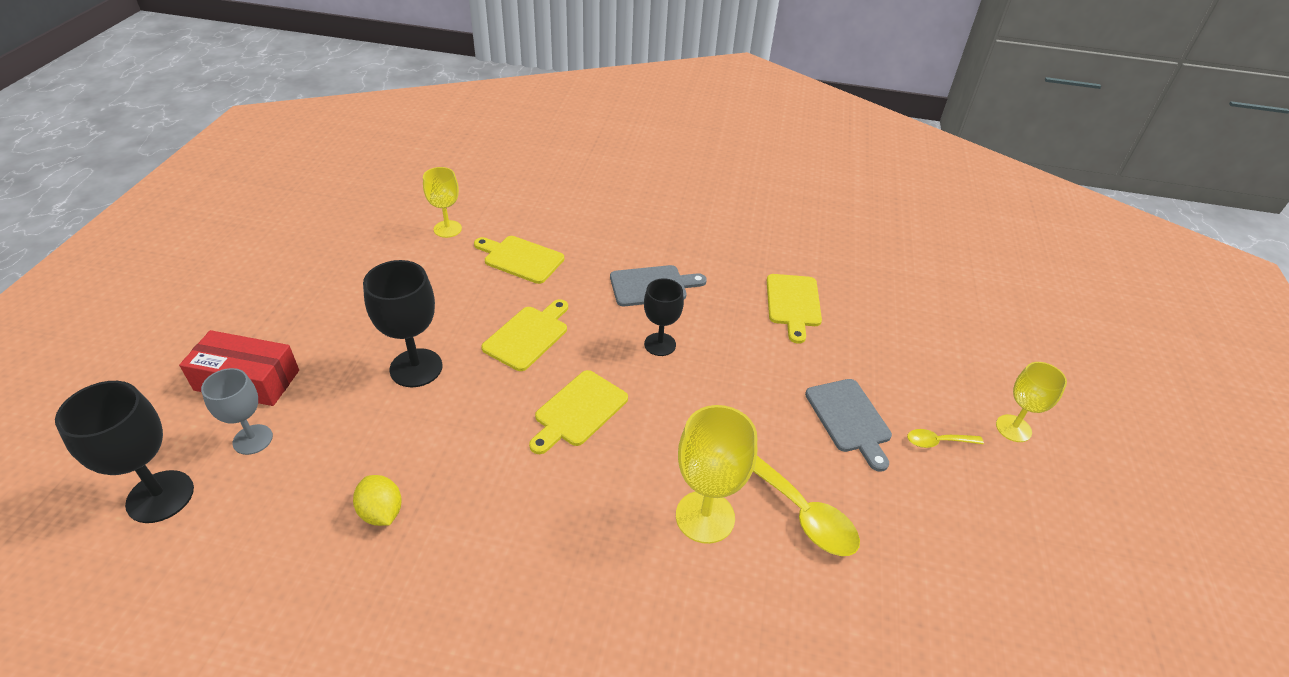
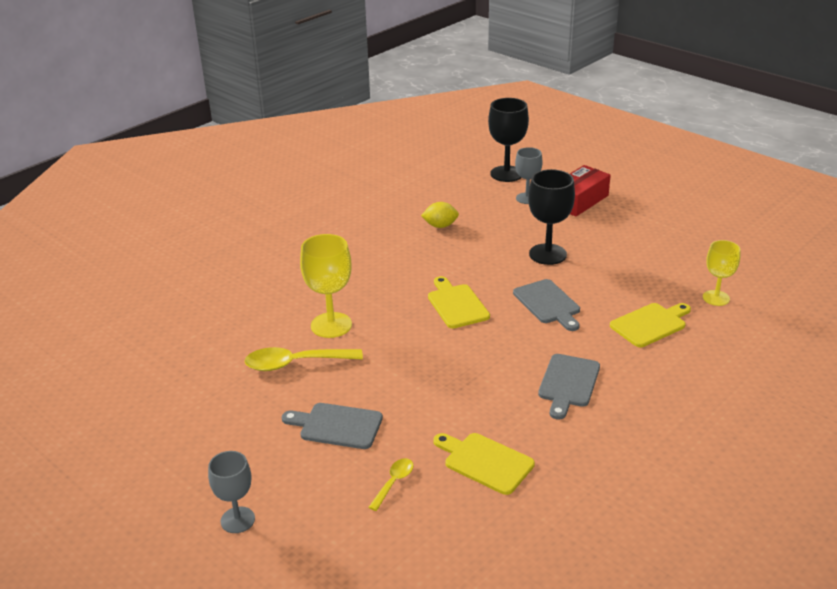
camera: 125 degrees right, 10 degrees down
(528, 336) = (548, 304): yellow cutting board -> grey cutting board
(660, 344) = (492, 361): black goblet -> none
(937, 442) = (273, 462): yellow spoon -> yellow spoon (394, 482)
(1013, 428) = (237, 520): yellow goblet -> grey goblet

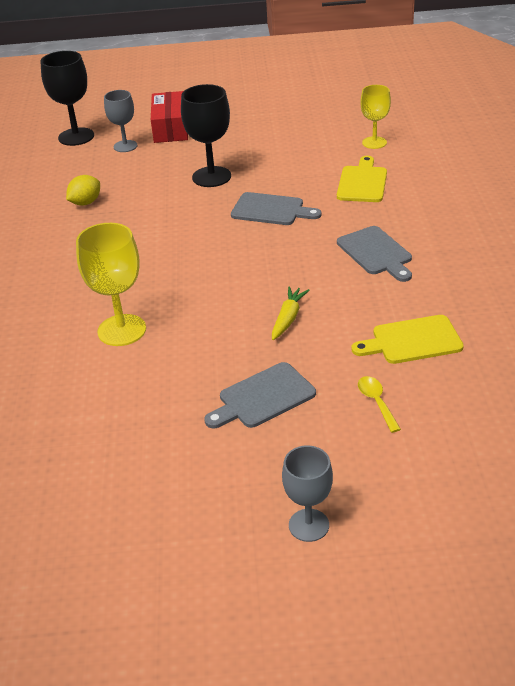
camera: 45 degrees left, 5 degrees up
(295, 364) = (142, 379): yellow spoon -> none
(434, 387) = (288, 318): none -> yellow carrot
(456, 304) = (202, 251): yellow cutting board -> none

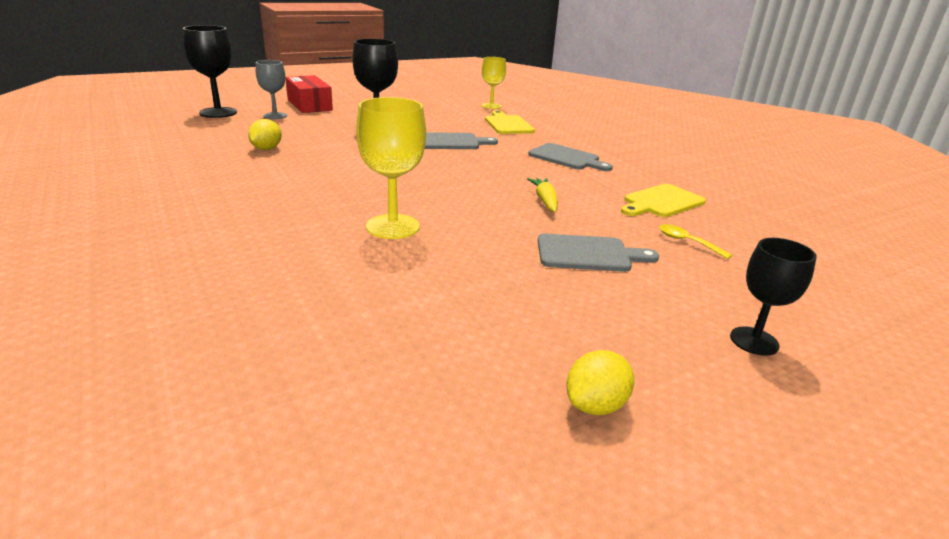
camera: 30 degrees left, 10 degrees down
(126, 543) = (595, 405): none -> yellow lemon
(263, 397) = (588, 254): grey cutting board -> grey cutting board turned 120 degrees counterclockwise
(309, 525) = (754, 341): grey goblet -> black goblet

